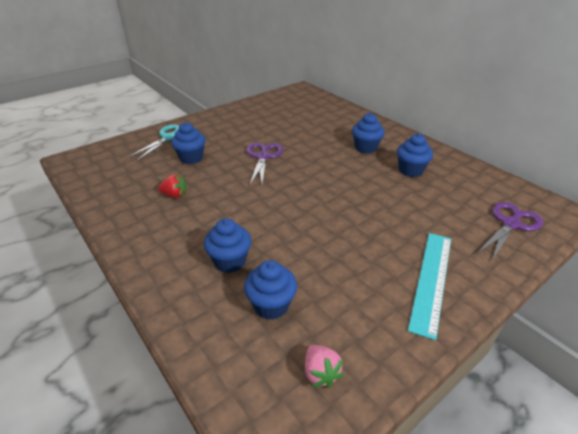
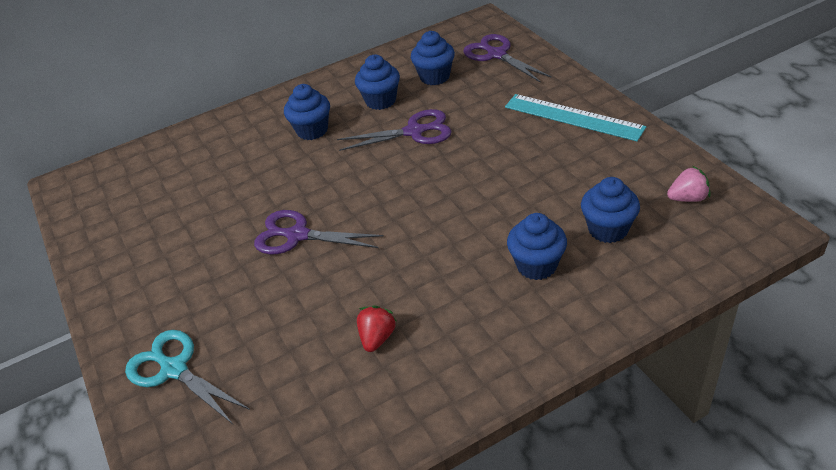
camera: 75 degrees left, 5 degrees up
(191, 158) = (266, 327): blue cupcake -> blue cupcake (434, 77)
(378, 189) = (414, 131): none -> purple scissors

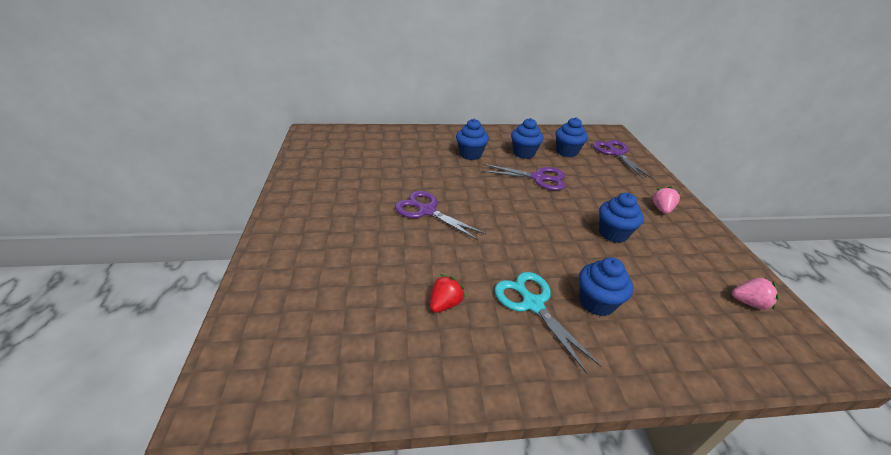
camera: 15 degrees right, 5 degrees down
(174, 369) = (294, 262): turquoise scissors -> turquoise scissors (532, 304)
(573, 117) = (661, 209): turquoise ruler -> pink strawberry
(608, 229) = (668, 299): blue cupcake -> blue cupcake (613, 233)

